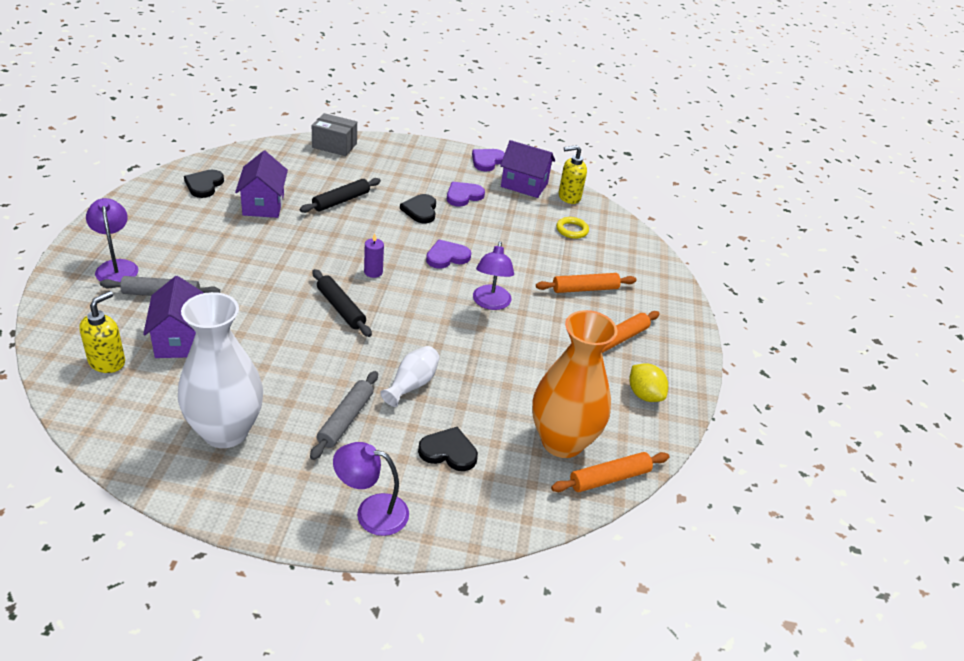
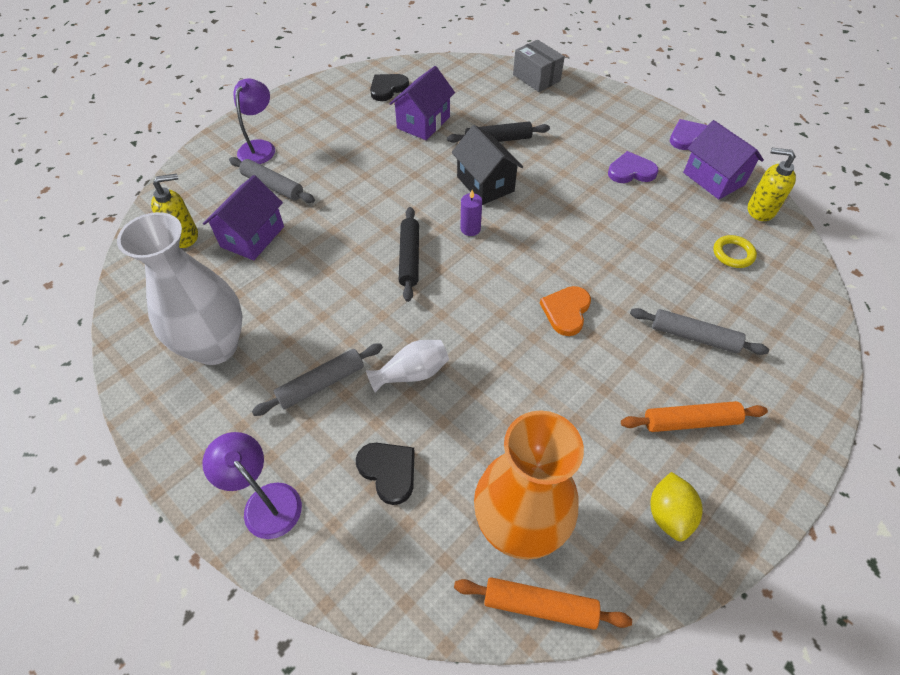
camera: 40 degrees right, 15 degrees up
(358, 236) = (485, 184): none -> black house
(420, 210) = (571, 174): black heart -> none
(447, 257) = (559, 237): purple heart -> none
(490, 303) = (566, 311): purple lamp -> orange heart
(585, 289) = (694, 336): orange rolling pin -> grey rolling pin

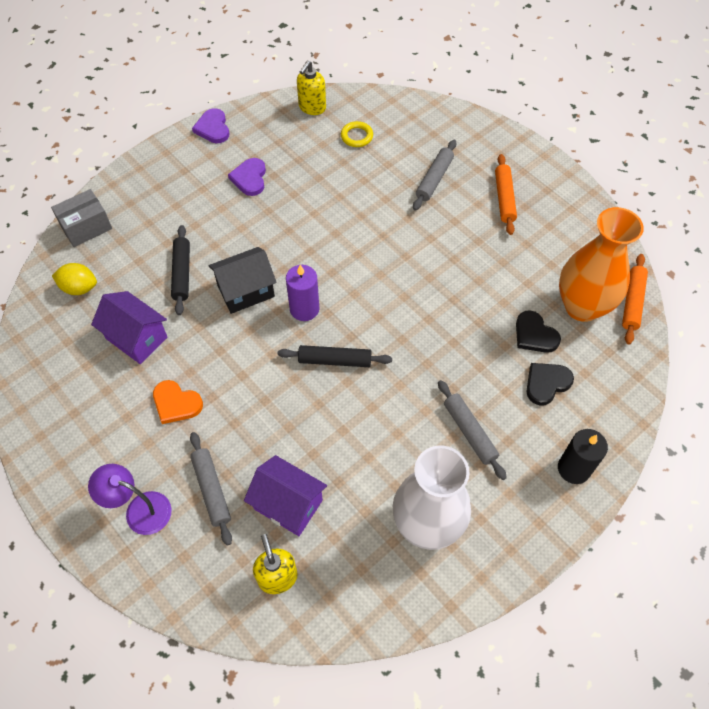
camera: 85 degrees left, 5 degrees up
(265, 501) = (574, 469): purple lamp -> black candle
(273, 186) = (211, 490): grey rolling pin -> grey rolling pin turned 60 degrees counterclockwise
(388, 88) = (62, 371): black heart -> black heart (534, 335)
(412, 373) = (461, 364): white vase -> none
(470, 229) = (304, 309): purple candle -> purple candle, size x1.56
(566, 311) = (405, 252): orange heart -> orange heart (176, 403)
(668, 514) = (570, 225): yellow lemon -> yellow lemon (79, 288)
(713, 179) = (270, 126): purple house -> none

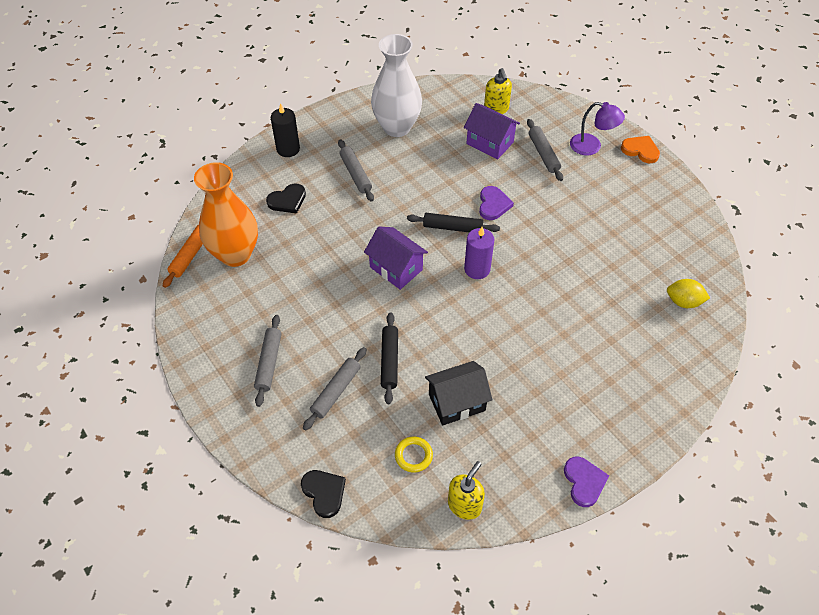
camera: 175 degrees left, 5 degrees down
(86, 227) = (696, 362): grey box -> none
(136, 338) = (620, 256): purple house -> purple house (396, 268)
(176, 403) = (577, 206): orange heart -> orange heart (640, 150)
(182, 273) = (591, 308): black rolling pin -> black rolling pin (389, 361)
(246, 291) = (530, 288): black house -> black house (457, 402)
(250, 178) = (535, 408): purple heart -> purple heart (493, 204)
(504, 198) = (269, 363): orange rolling pin -> grey rolling pin
(534, 335) = (284, 235): black heart -> black heart (324, 493)

